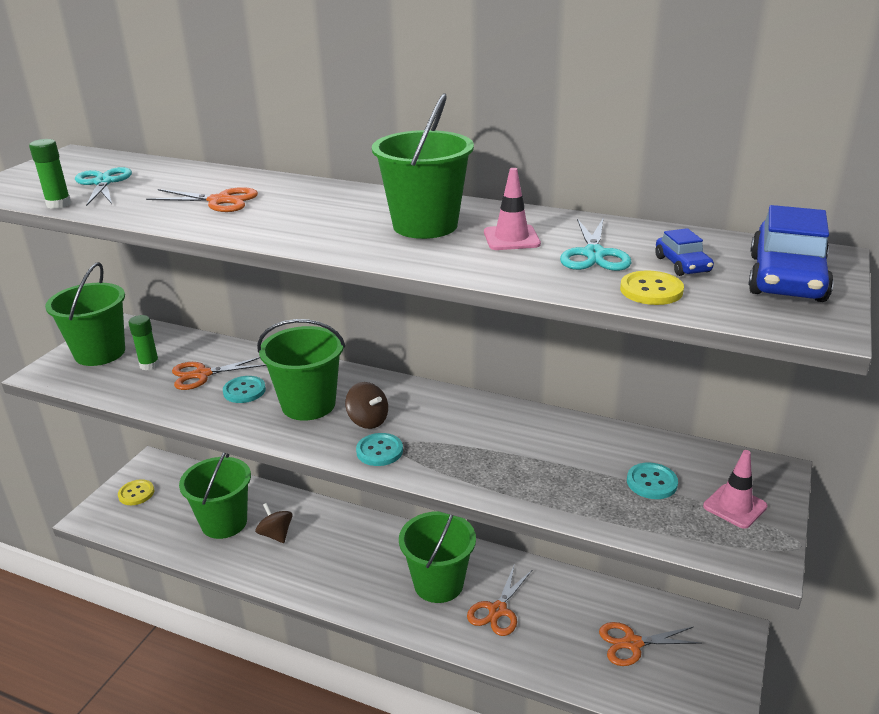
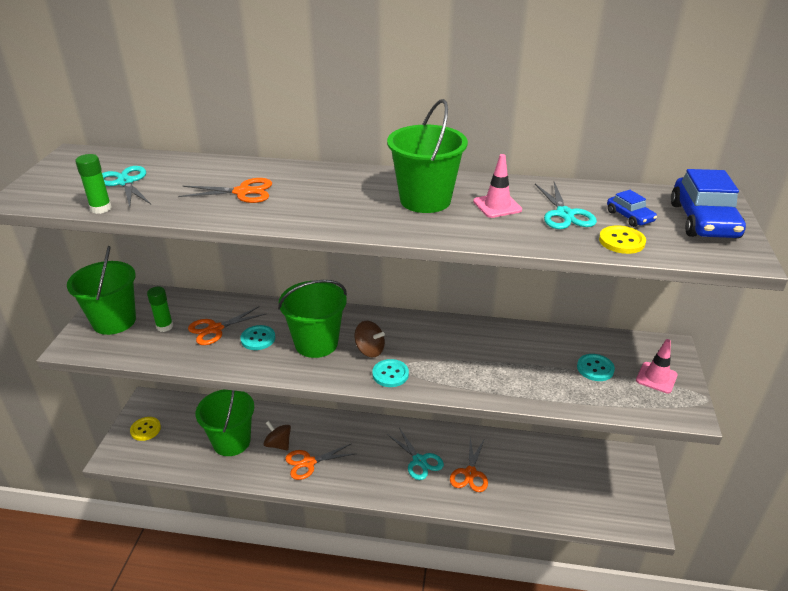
camera: 15 degrees left, 5 degrees up
(438, 584) = (419, 461): green bucket -> turquoise scissors
(632, 643) = (571, 480): orange scissors -> orange scissors (308, 463)

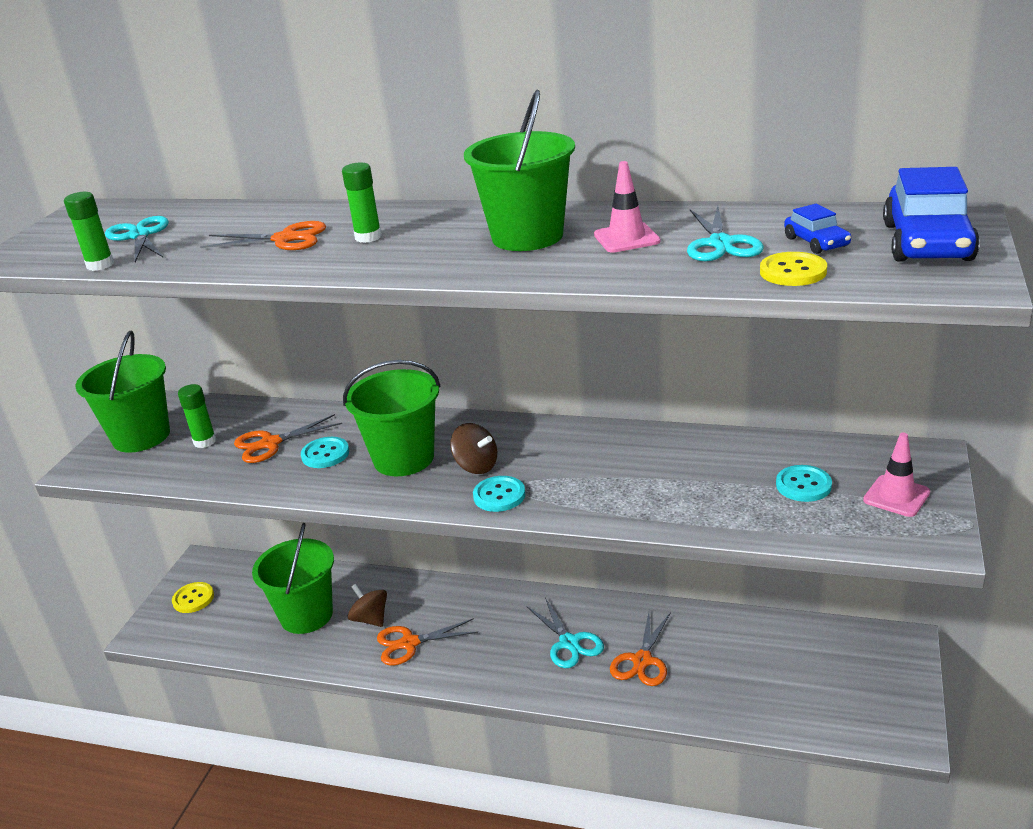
camera: 10 degrees right, 5 degrees down
(306, 194) = (368, 237): none -> green glue stick

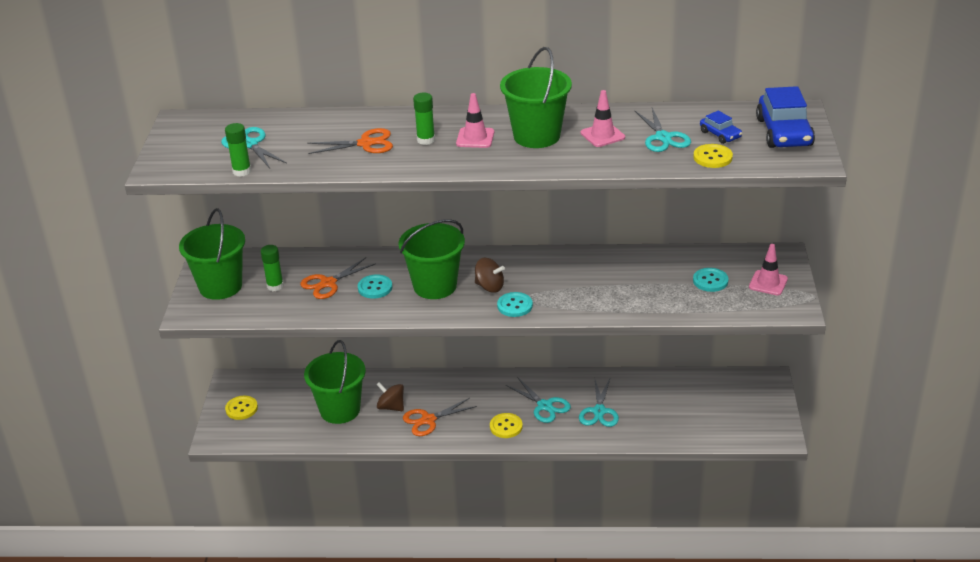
camera: 15 degrees left, 5 degrees up
(438, 237) = (475, 138): none -> pink traffic cone
(507, 666) = (506, 426): none -> yellow button
(642, 661) = (599, 411): orange scissors -> turquoise scissors

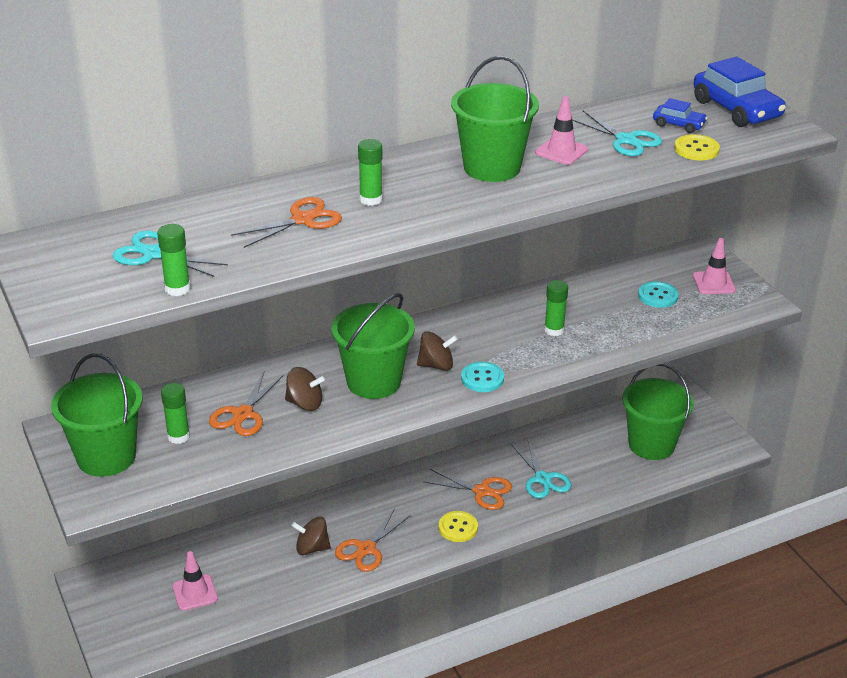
camera: 30 degrees left, 0 degrees up
(241, 409) = (127, 611): yellow button -> none
(340, 410) = (253, 571): green bucket -> green bucket (651, 444)
(375, 288) = (305, 403): turquoise button -> brown spinning top
(475, 138) = (425, 185): pink traffic cone -> pink traffic cone (195, 593)
(545, 406) = (482, 491): turquoise scissors -> orange scissors
(601, 285) = (554, 330): none -> green glue stick

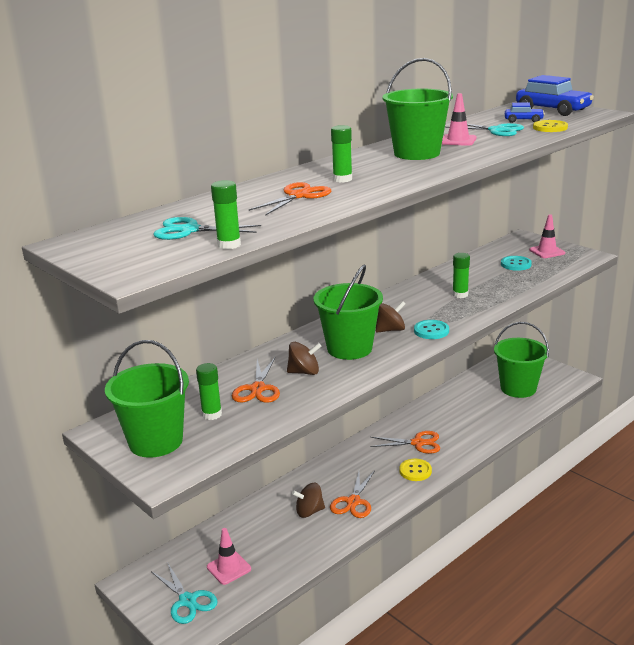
camera: 15 degrees left, 10 degrees down
(543, 479) = (457, 425): turquoise scissors -> turquoise scissors (188, 601)

